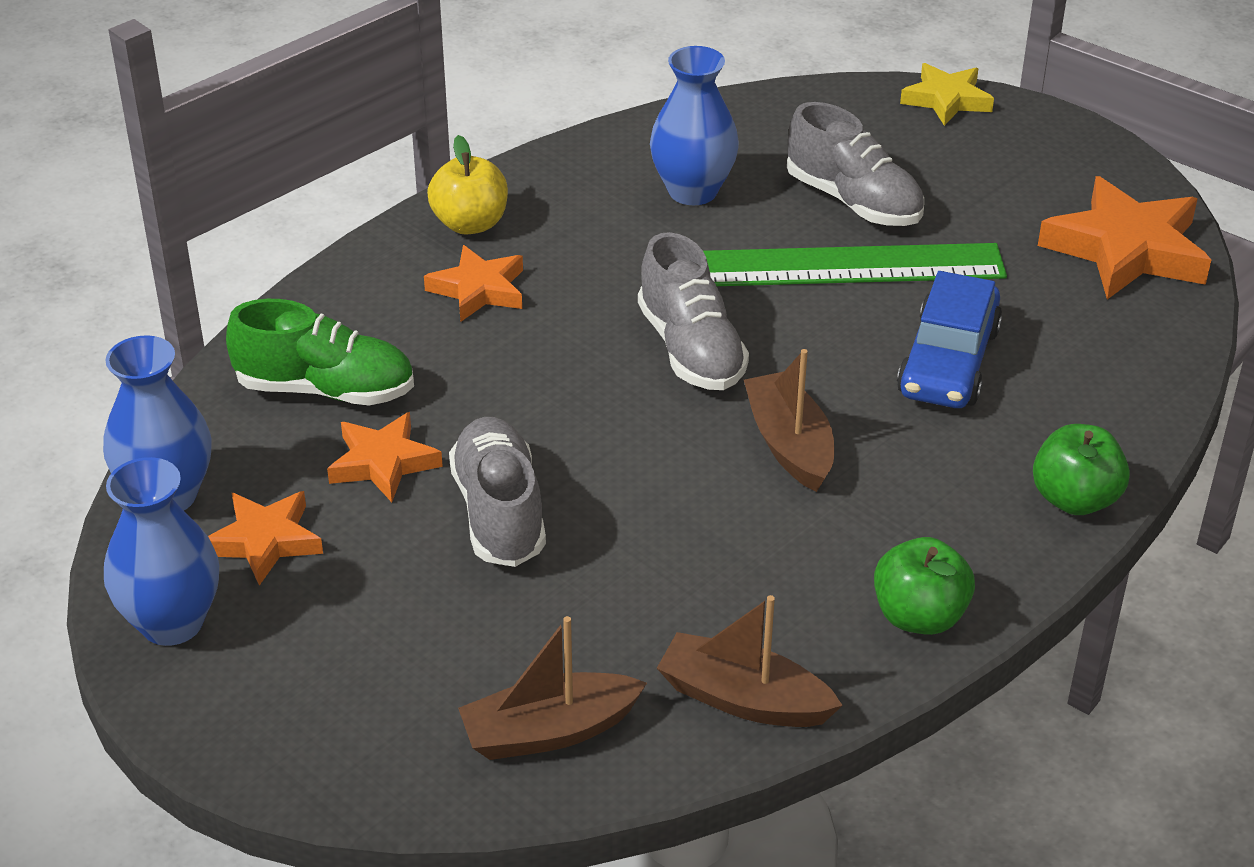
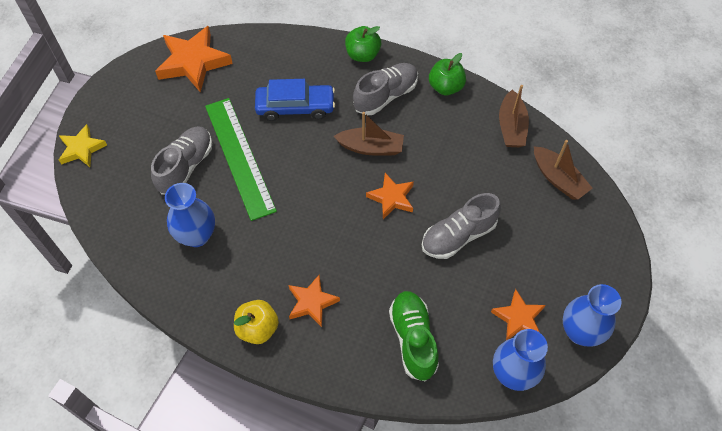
camera: 110 degrees left, 20 degrees up
(383, 463) = (450, 292): orange star -> orange star (391, 198)
(691, 349) = (323, 199): grey shoe -> grey shoe (385, 96)
(789, 444) = (371, 147): brown boat -> brown boat turned 135 degrees counterclockwise

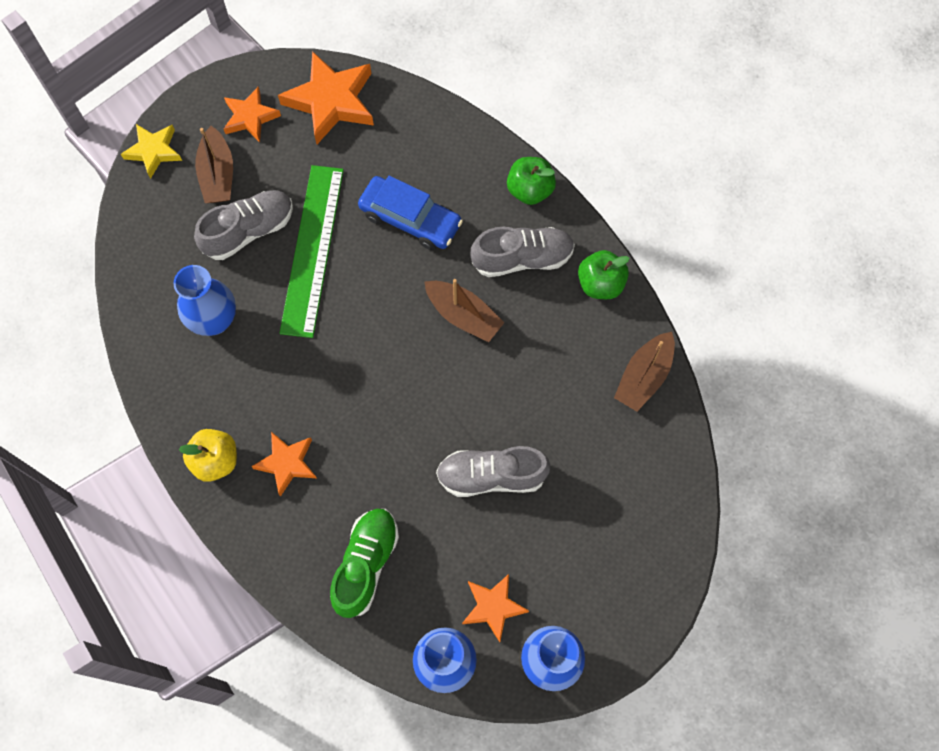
camera: 30 degrees right, 10 degrees up
(391, 198) = (447, 390): orange star -> orange star (250, 117)
(558, 179) = (653, 471): brown boat -> brown boat (217, 174)

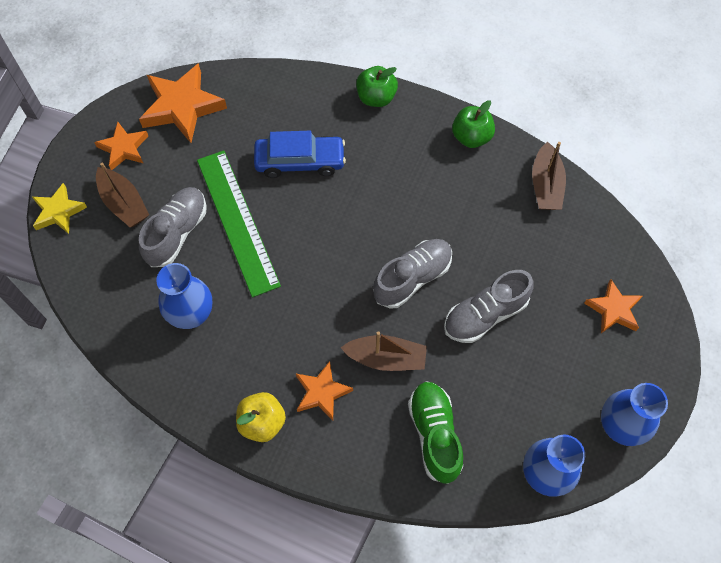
camera: 30 degrees left, 5 degrees down
(463, 315) = (386, 210): brown boat -> brown boat (386, 358)
(493, 607) = (551, 411): orange star -> orange star (613, 310)
(522, 258) = (402, 148): grey shoe -> grey shoe (412, 278)

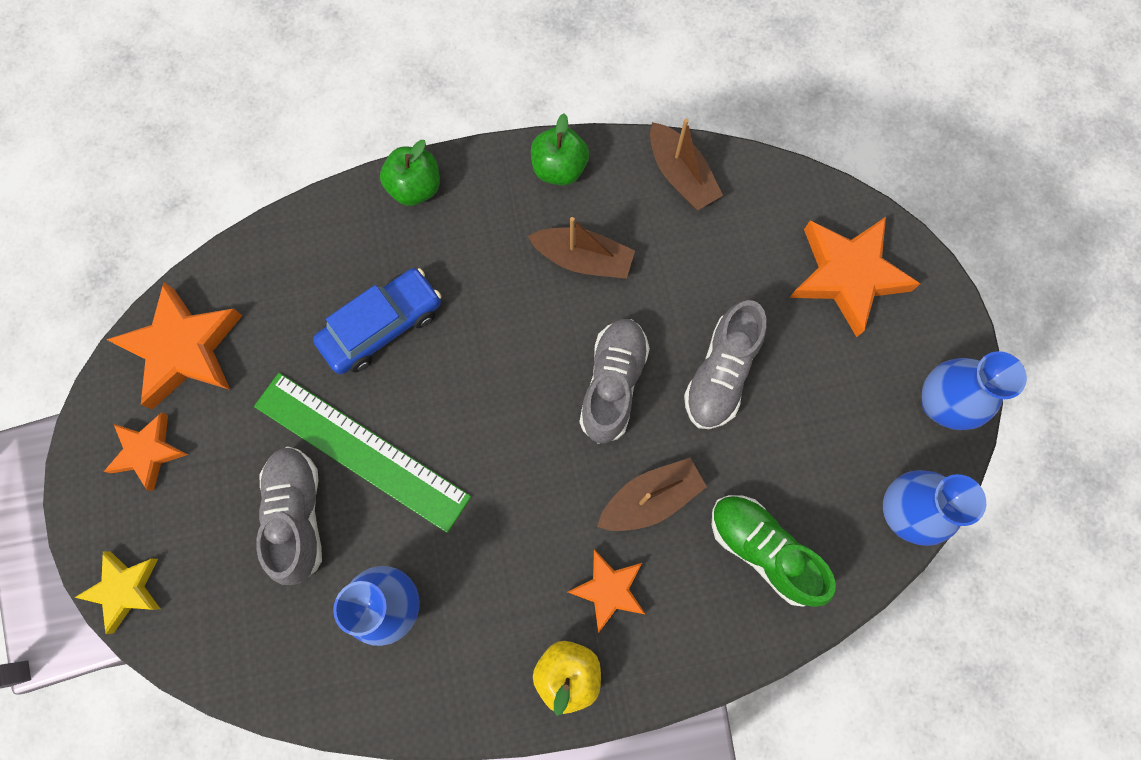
camera: 35 degrees left, 10 degrees up
(124, 203) = (202, 522): brown boat -> brown boat (583, 259)
(613, 310) = (848, 275): orange star -> orange star, size x1.68

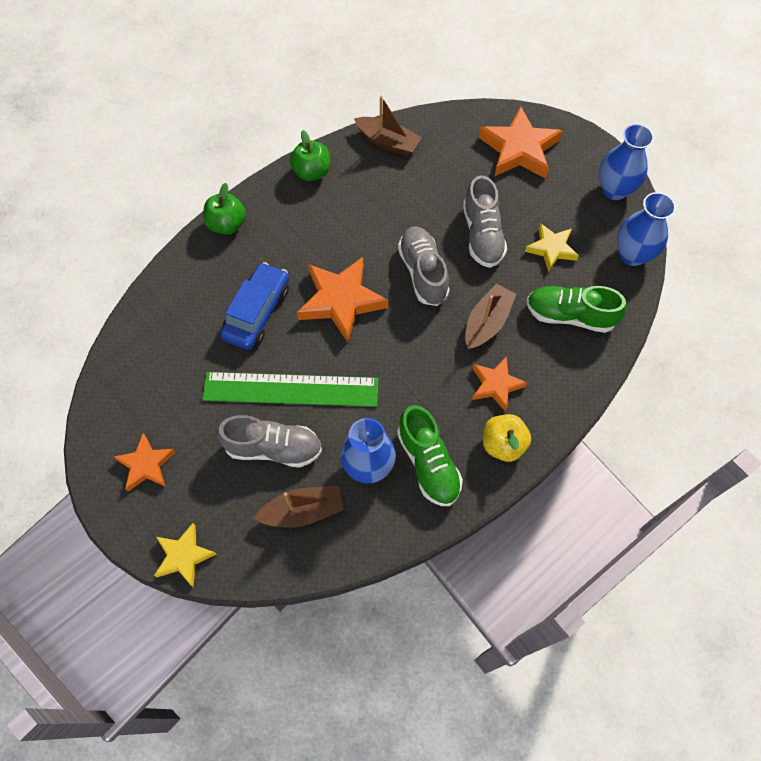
camera: 30 degrees left, 10 degrees down
(184, 349) = (131, 391): orange star -> orange star (341, 301)
(298, 515) = (273, 448): grey shoe -> grey shoe turned 135 degrees clockwise
(463, 643) = (428, 463): none -> green shoe
(583, 259) = (359, 214): brown boat -> brown boat (303, 511)
(799, 442) = (551, 249): none -> yellow star

